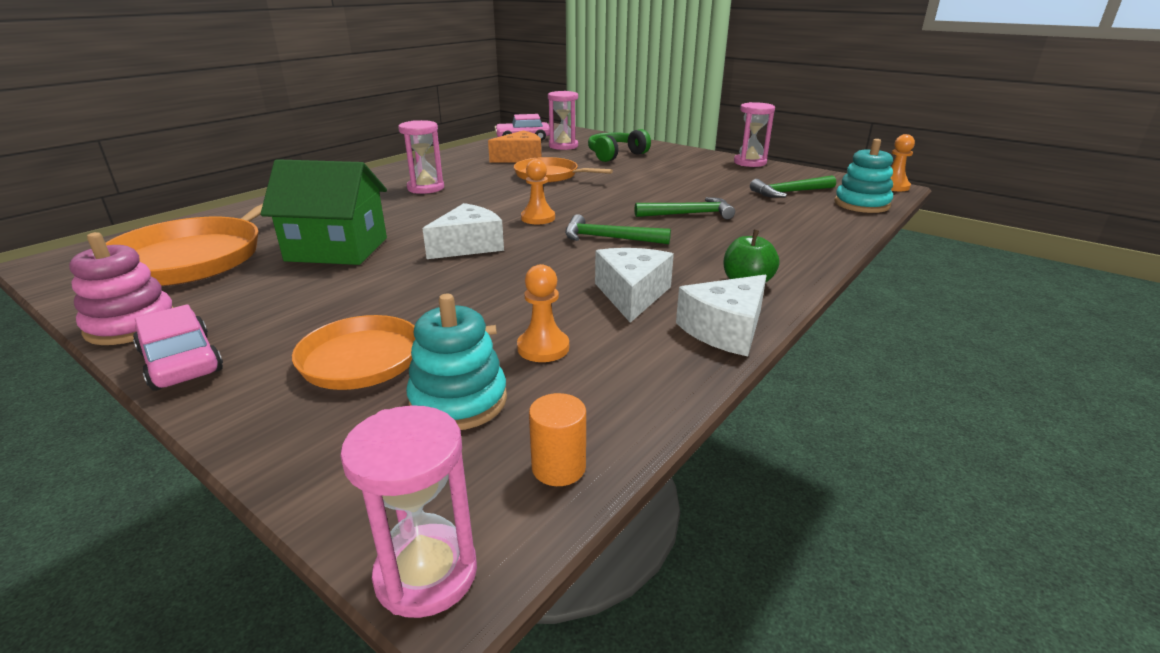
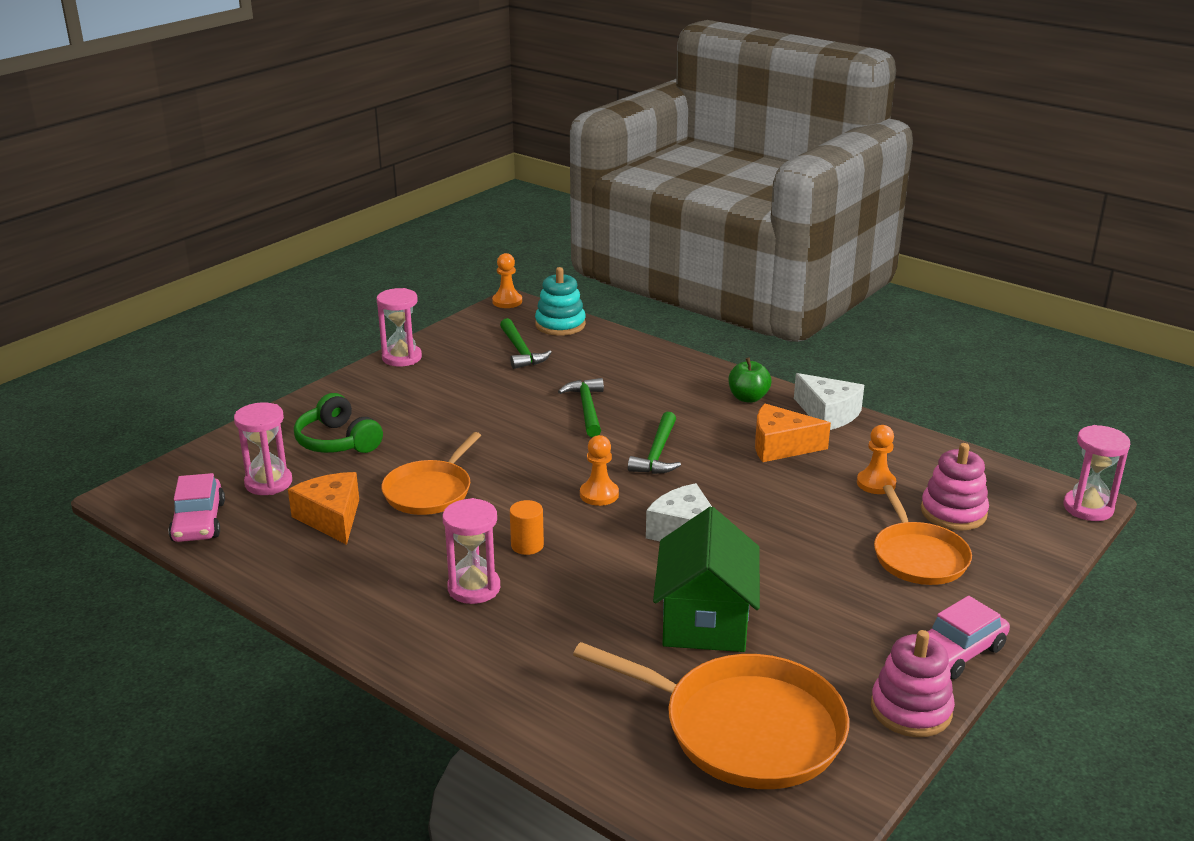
camera: 90 degrees left, 0 degrees up
(458, 401) = (953, 512): turquoise stacking toy -> pink stacking toy
(558, 467) = (999, 475): orange cylinder -> orange cylinder (527, 545)
(632, 295) = (780, 446): white cheese -> orange cheese

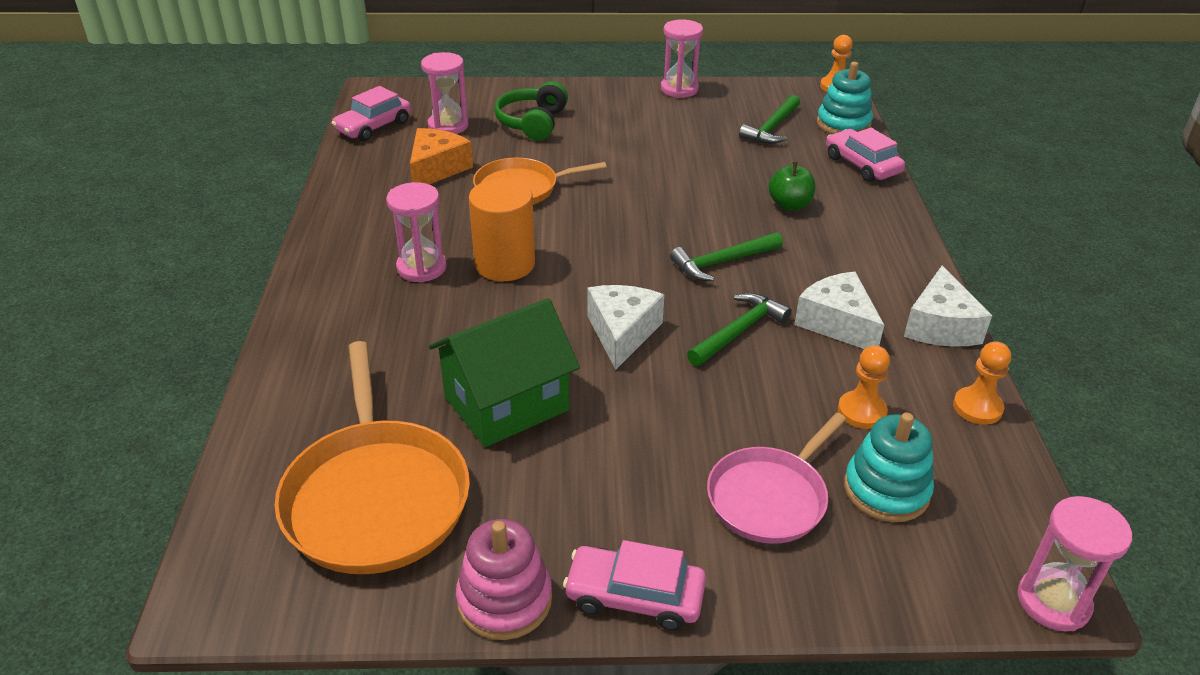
camera: 50 degrees right, 10 degrees up
(527, 545) = (504, 264): orange cylinder -> orange cylinder, size x1.89
(587, 408) = (737, 197): green hammer -> green hammer (739, 331)
(599, 494) = (619, 263): orange pawn -> orange pawn (977, 407)
(620, 345) = (862, 165): none -> pink car
(748, 398) = (890, 267): green apple -> green apple (789, 205)
(780, 446) = (837, 323): orange cheese -> white cheese
(918, 556) = (770, 497): orange pan -> pink pan
(953, 512) = (886, 490): pink stacking toy -> turquoise stacking toy

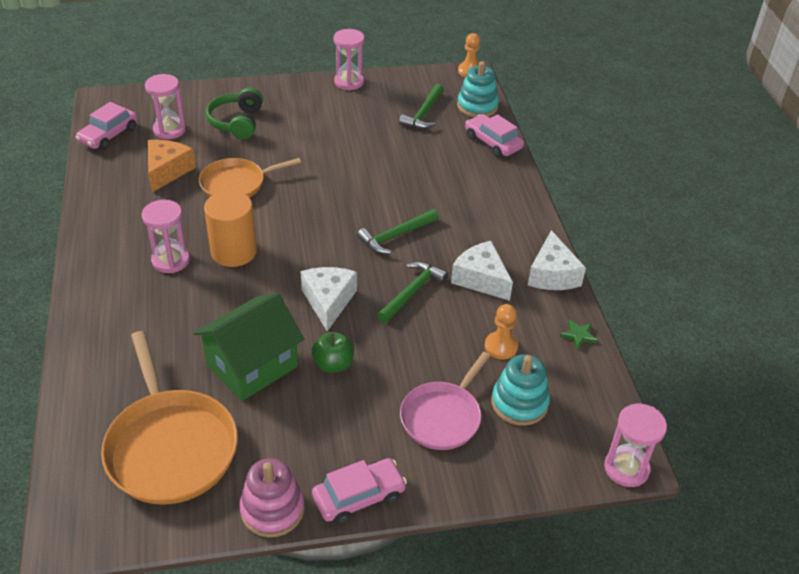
camera: 10 degrees left, 5 degrees up
(634, 596) = (359, 497): pink car -> pink car turned 150 degrees clockwise
(789, 205) = (441, 182): green apple -> green apple (333, 364)
(977, 407) = (578, 335): orange pawn -> green star

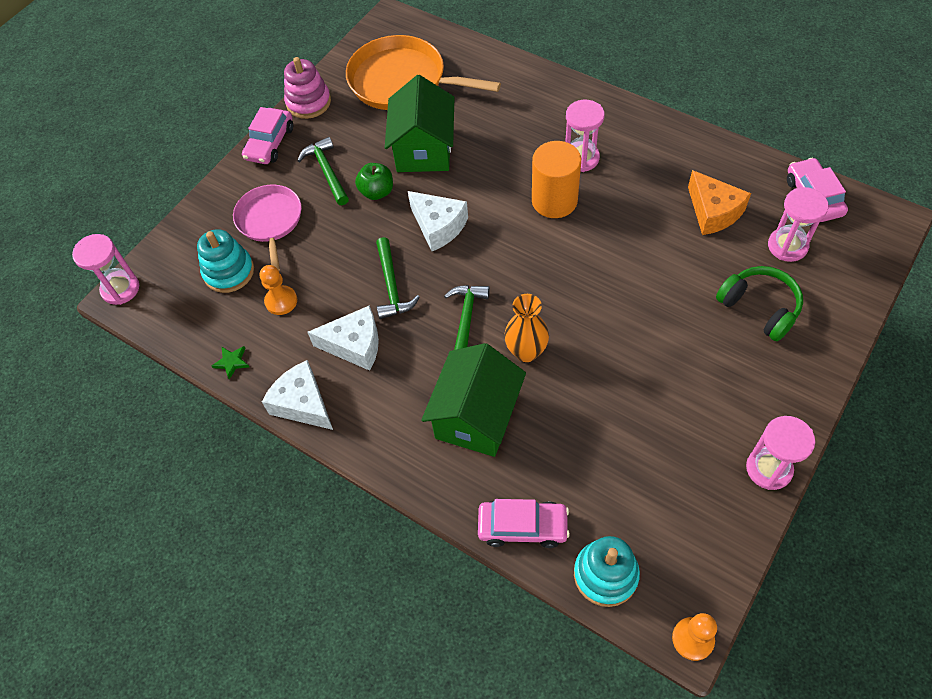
camera: 140 degrees right, 15 degrees up
(236, 184) = (649, 251): orange pan -> none
(384, 197) = (526, 351): none -> orange vase
(423, 114) = (637, 499): green hammer -> green hammer (327, 171)
(455, 193) = (476, 417): none -> green house

